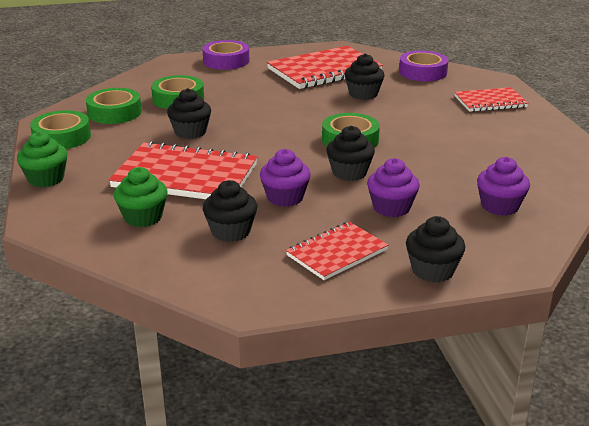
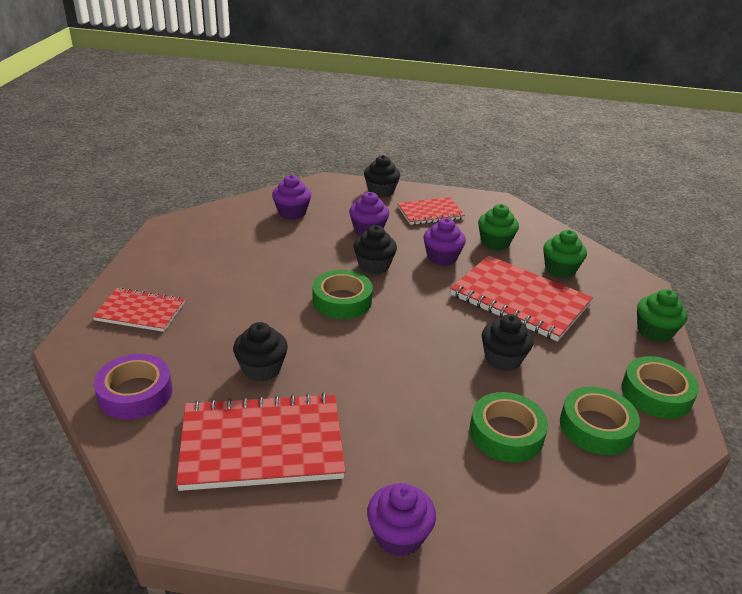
camera: 160 degrees left, 5 degrees up
(226, 61) = (398, 535): purple tape -> purple cupcake
(231, 231) = (495, 242): black cupcake -> green cupcake

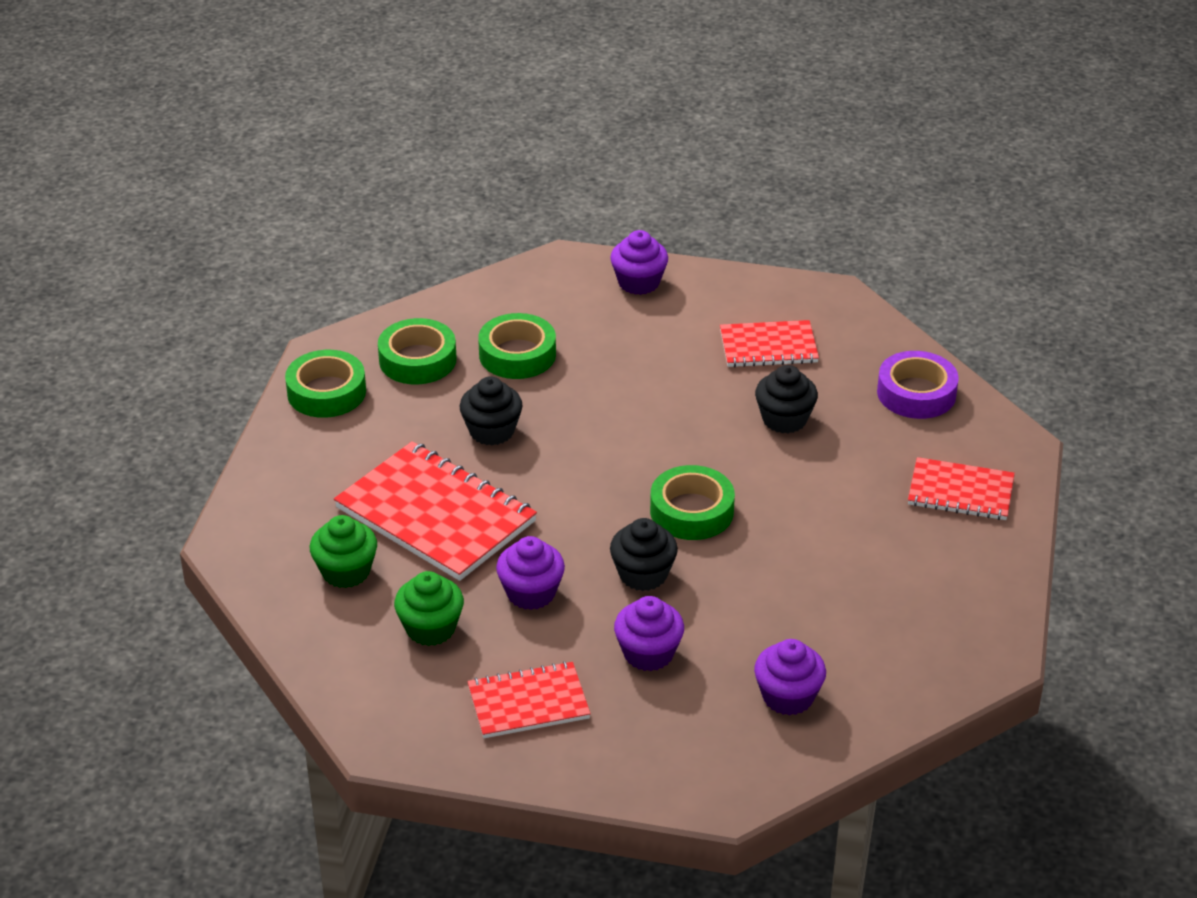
camera: 175 degrees left, 5 degrees up
(262, 444) = (768, 346): red notebook -> red notebook, size x0.59
(381, 191) = (617, 767): black cupcake -> none
(654, 331) = (270, 468): green cupcake -> none

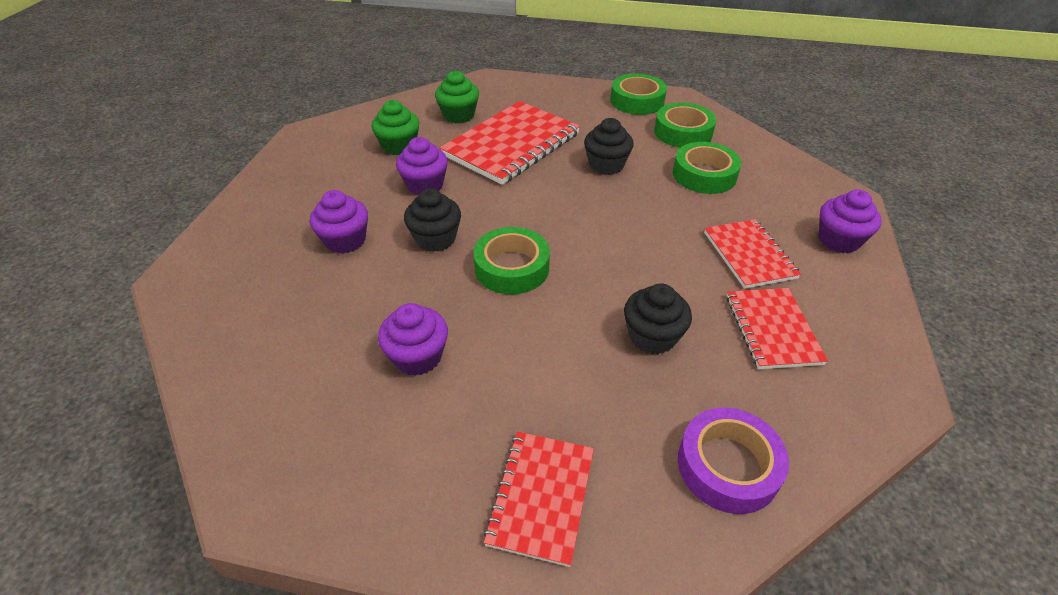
camera: 90 degrees right, 5 degrees up
(528, 703) = (315, 185): red notebook -> red notebook (749, 255)
(788, 696) = (266, 320): purple cupcake -> purple cupcake (418, 357)

